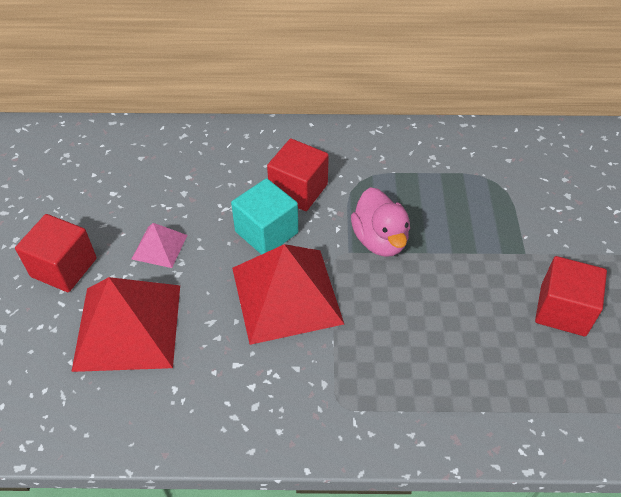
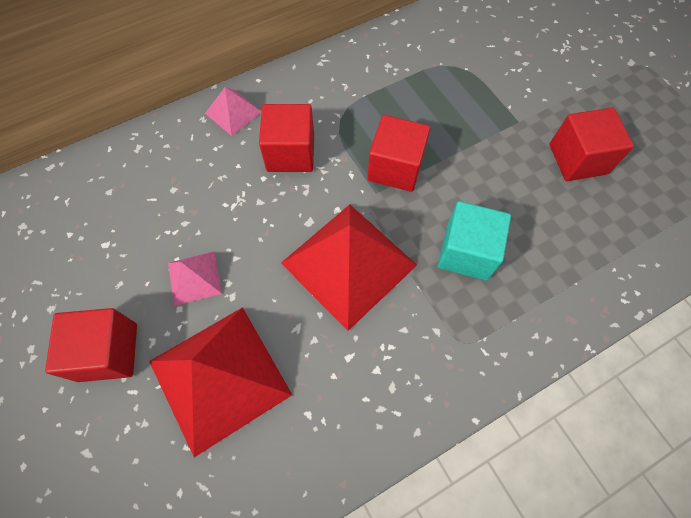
camera: 30 degrees left, 15 degrees up
(266, 232) = (289, 210): turquoise cube -> turquoise cube (466, 252)
(273, 140) = (233, 112): none -> pink pyramid
(380, 240) = (395, 168): pink duck -> red cube

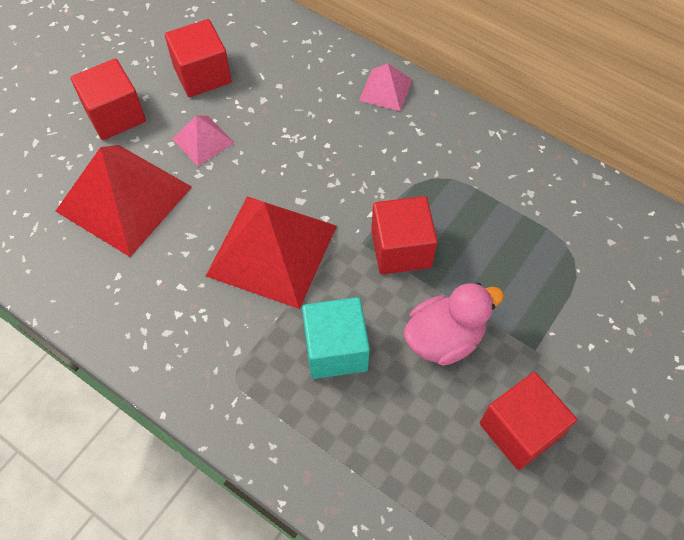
camera: 65 degrees right, 5 degrees down
(290, 153) = (367, 154): red cube -> red cube (202, 75)
(487, 173) = (444, 338): none -> pink duck

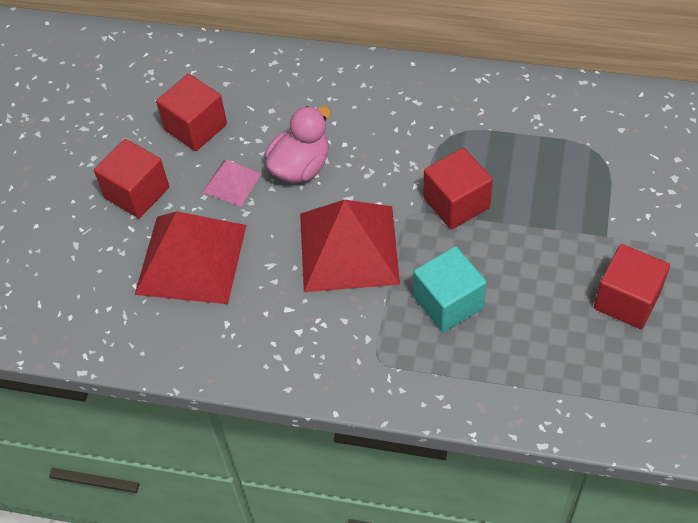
camera: 20 degrees left, 5 degrees down
(385, 90) = (368, 78): pink pyramid -> none
(444, 338) = (531, 257): pink duck -> pink duck (300, 167)

